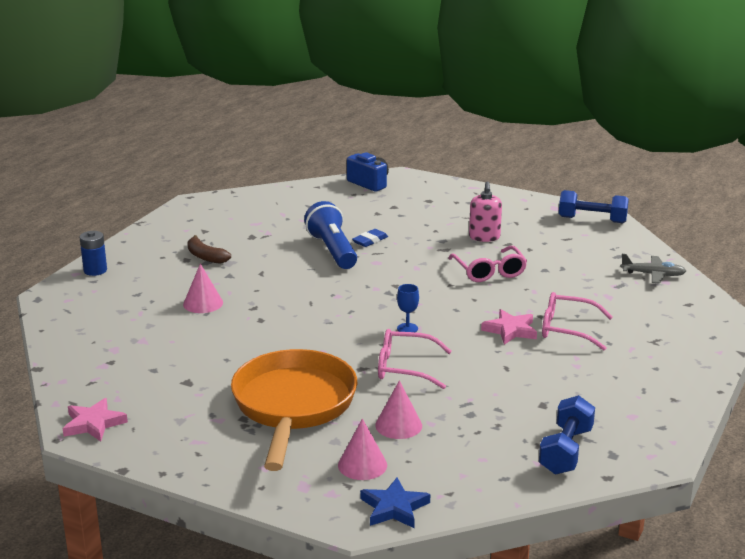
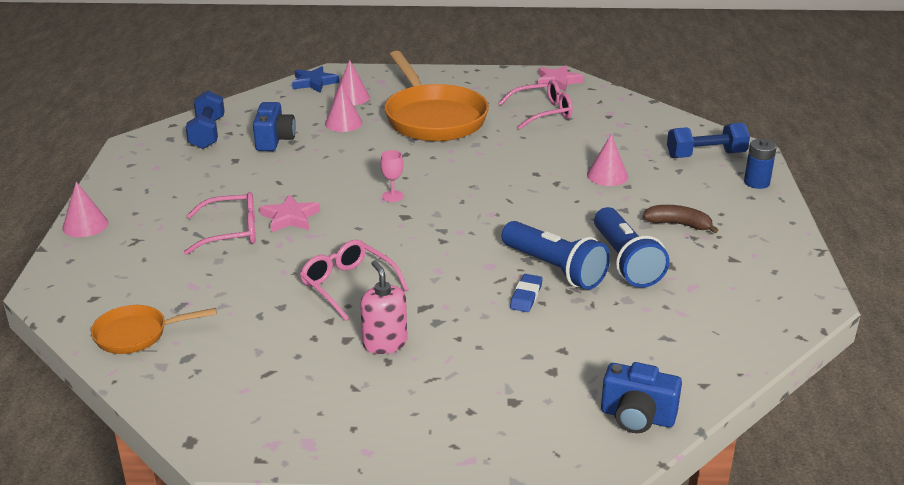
camera: 155 degrees right, 5 degrees up
(278, 244) = (625, 262): none -> blue flashlight
(404, 368) = (369, 162): pink glasses -> pink glasses (543, 112)
(407, 328) = (392, 196): blue goblet -> pink goblet
(490, 420) = (274, 140): none -> blue camera
(592, 220) = (238, 428): blue dumbbell -> blue dumbbell (705, 155)
(653, 274) = (137, 334): grey plane -> orange pan
(703, 366) = (85, 225): none -> pink cone

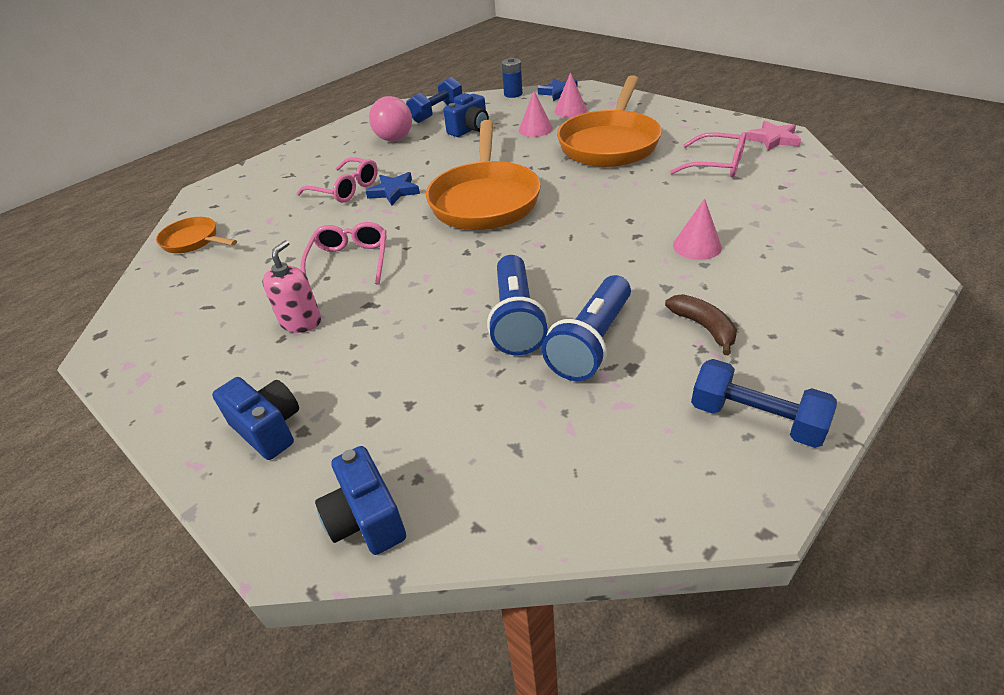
camera: 45 degrees right, 10 degrees up
(85, 225) = (282, 155): pink cone -> none
(202, 171) = (394, 139): none -> pink ball
(290, 218) = (394, 192): pink star -> blue star
(392, 196) = (485, 200): pink goblet -> orange pan
(486, 413) = (268, 429): none -> blue camera
(526, 296) = (456, 334): blue eraser -> none
(705, 155) = (843, 262): blue dumbbell -> blue dumbbell (755, 419)
(756, 182) = (869, 317): blue battery -> blue battery (513, 94)

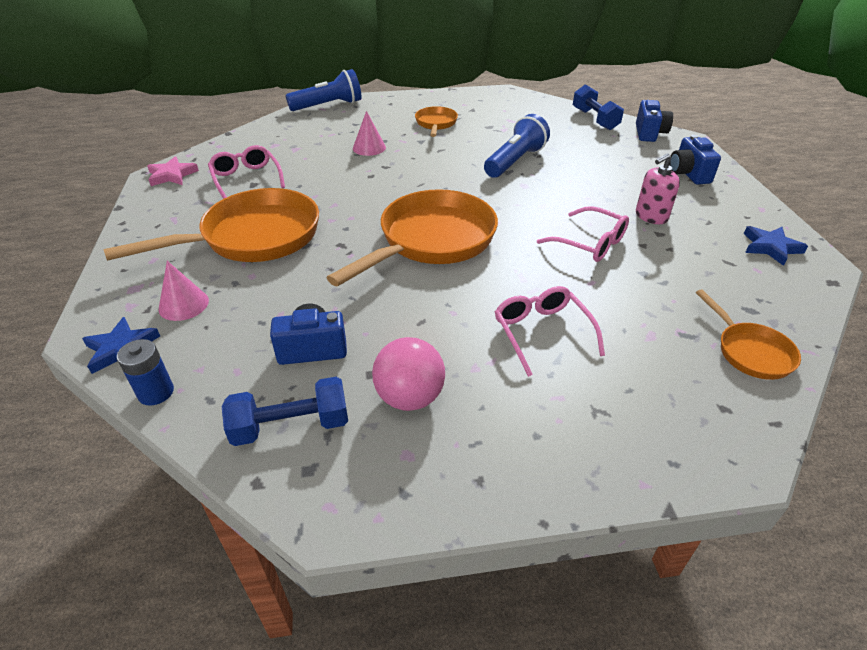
camera: 145 degrees left, 0 degrees up
(350, 261) = (590, 243): pink glasses -> pink glasses turned 90 degrees counterclockwise
(394, 192) = (495, 297): blue star -> blue star (770, 247)
(535, 129) = (262, 298): pink cone -> none
(591, 343) = (492, 139): blue flashlight -> blue flashlight (328, 106)
(703, 327) = (436, 124): brown banana -> orange pan
(755, 419) = (470, 101): blue dumbbell -> blue dumbbell (594, 119)

